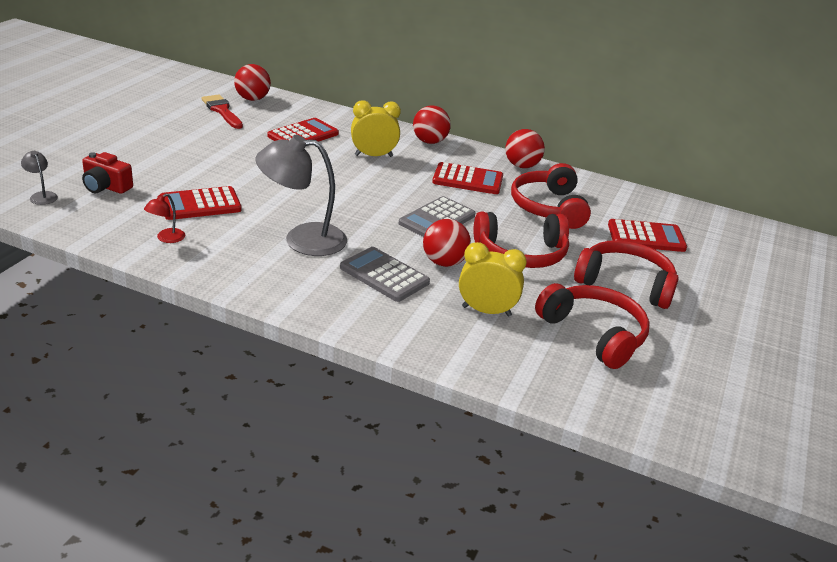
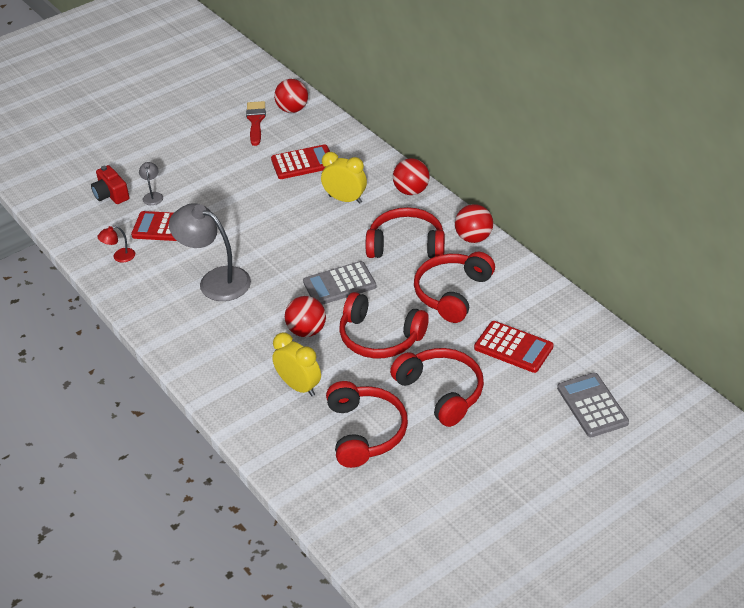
camera: 35 degrees right, 10 degrees up
(42, 196) = (63, 195): grey lamp -> grey lamp (153, 196)
(384, 275) = (249, 331): grey calculator -> grey calculator (592, 405)
(467, 180) = (406, 245): red calculator -> red headphones

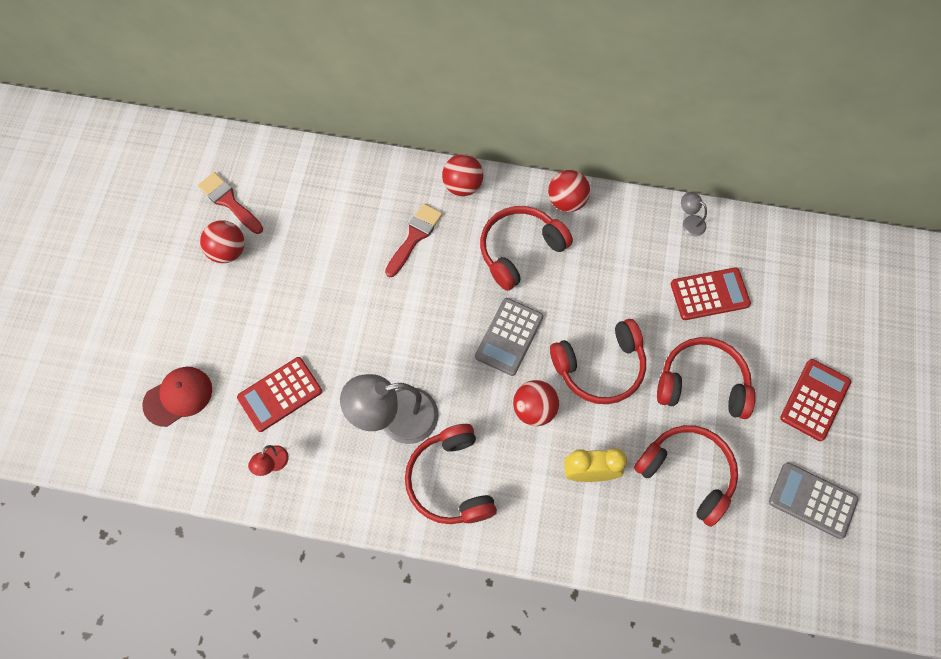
camera: 45 degrees left, 25 degrees up
(111, 194) = (178, 396): red camera -> red cap
(153, 196) = (224, 366): grey lamp -> grey lamp (689, 222)
(292, 109) = (251, 163): red ball -> red ball (228, 251)
(303, 163) = (331, 221): red calculator -> red calculator (815, 400)
(345, 199) = (414, 237): yellow clock -> red brush
(452, 293) = (609, 274): red headphones -> red headphones (450, 481)
(592, 405) = (817, 306): grey calculator -> grey calculator (812, 500)

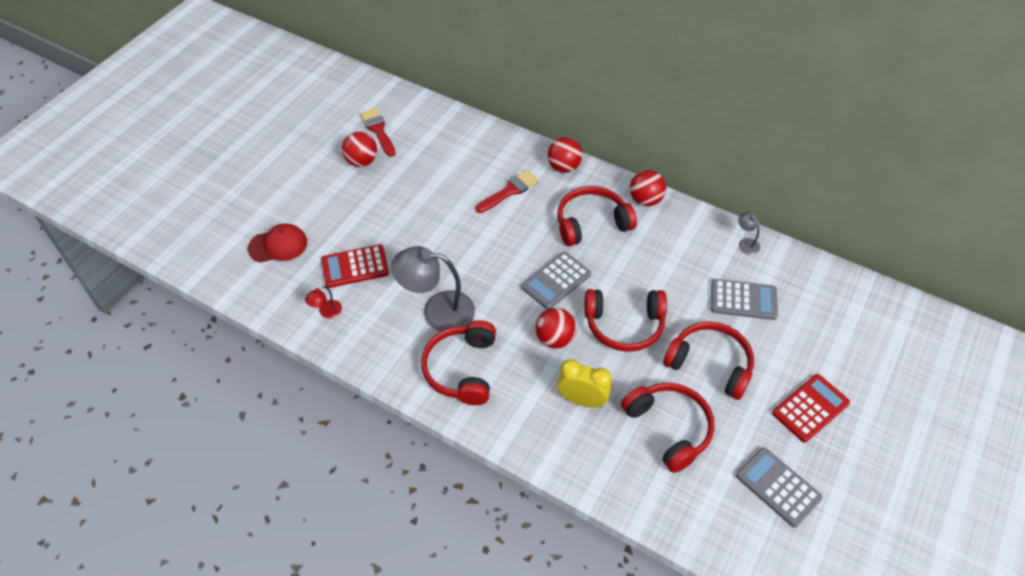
camera: 20 degrees right, 15 degrees down
(709, 294) = (743, 300): red calculator -> grey calculator

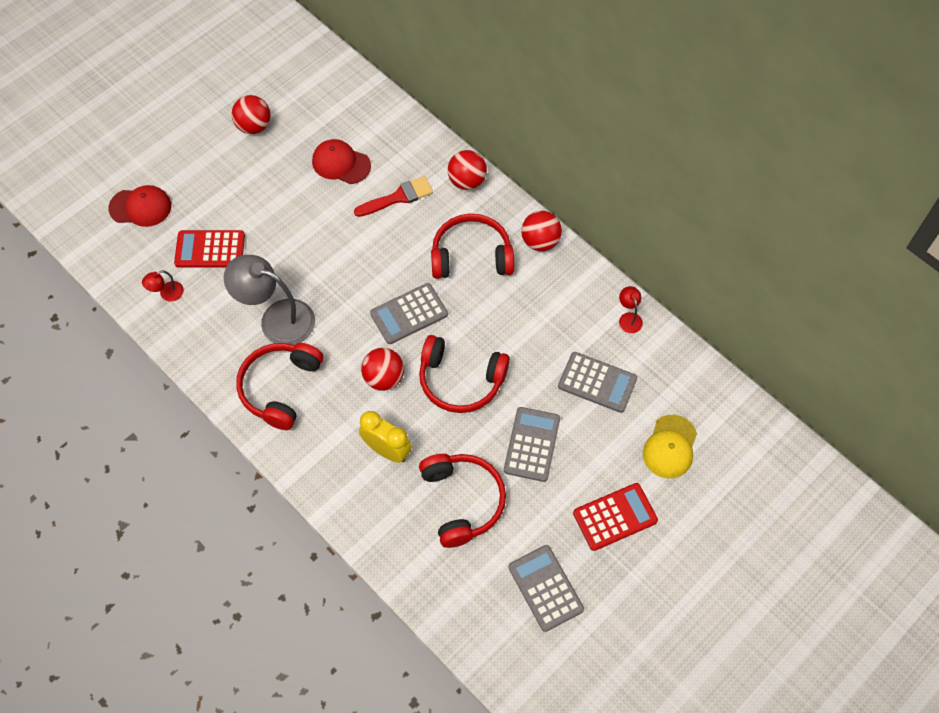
camera: 15 degrees right, 10 degrees up
(378, 130) = (283, 91): red brush -> none
(449, 175) = (341, 163): none -> red cap
(710, 364) = (532, 444): red headphones -> grey calculator
(746, 243) = (629, 318): grey lamp -> red lamp
(829, 338) = (670, 447): none -> yellow cap

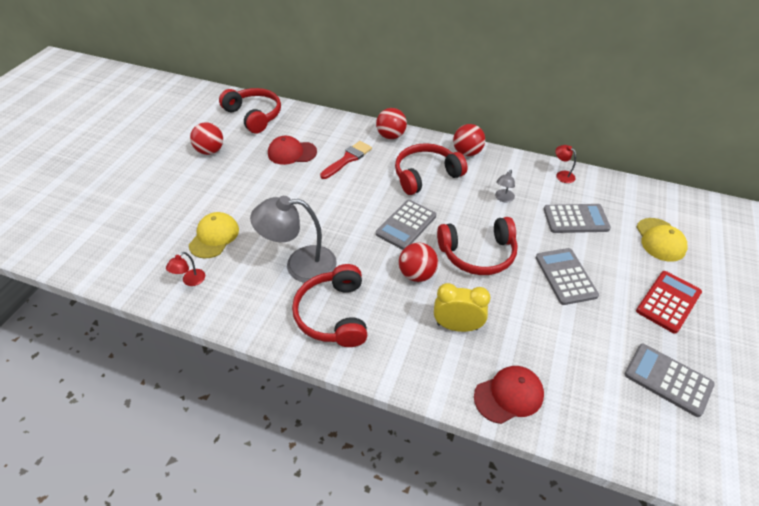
camera: 25 degrees left, 15 degrees down
(140, 207) = (136, 228): red cap -> red cap (509, 395)
(210, 249) = (214, 237): red calculator -> yellow cap
(462, 501) = (547, 339): red headphones -> red headphones (254, 115)
(536, 323) = (503, 198): none -> grey lamp

